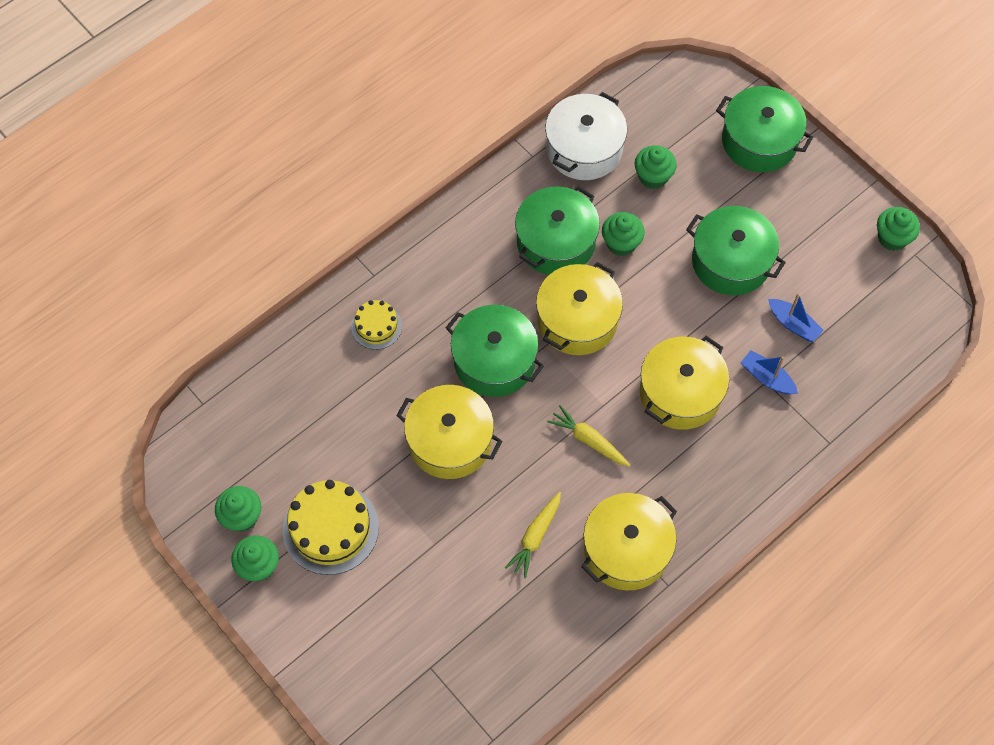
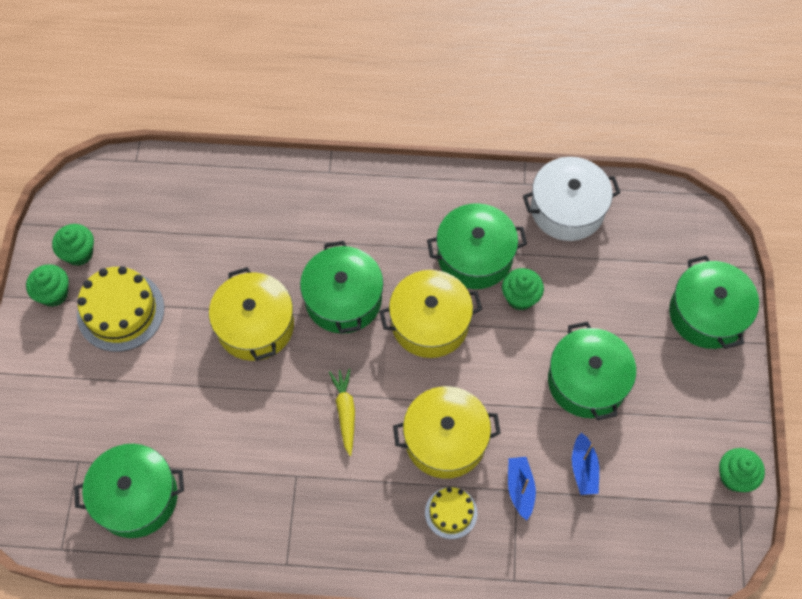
camera: 45 degrees right, 0 degrees up
(376, 326) = (293, 207): yellow cake -> yellow cake (451, 512)
(505, 648) = (136, 497): none -> green pot
(535, 537) = (237, 442): yellow carrot -> none
(626, 549) = (286, 511): yellow pot -> none
(653, 177) = (596, 271): green cupcake -> none

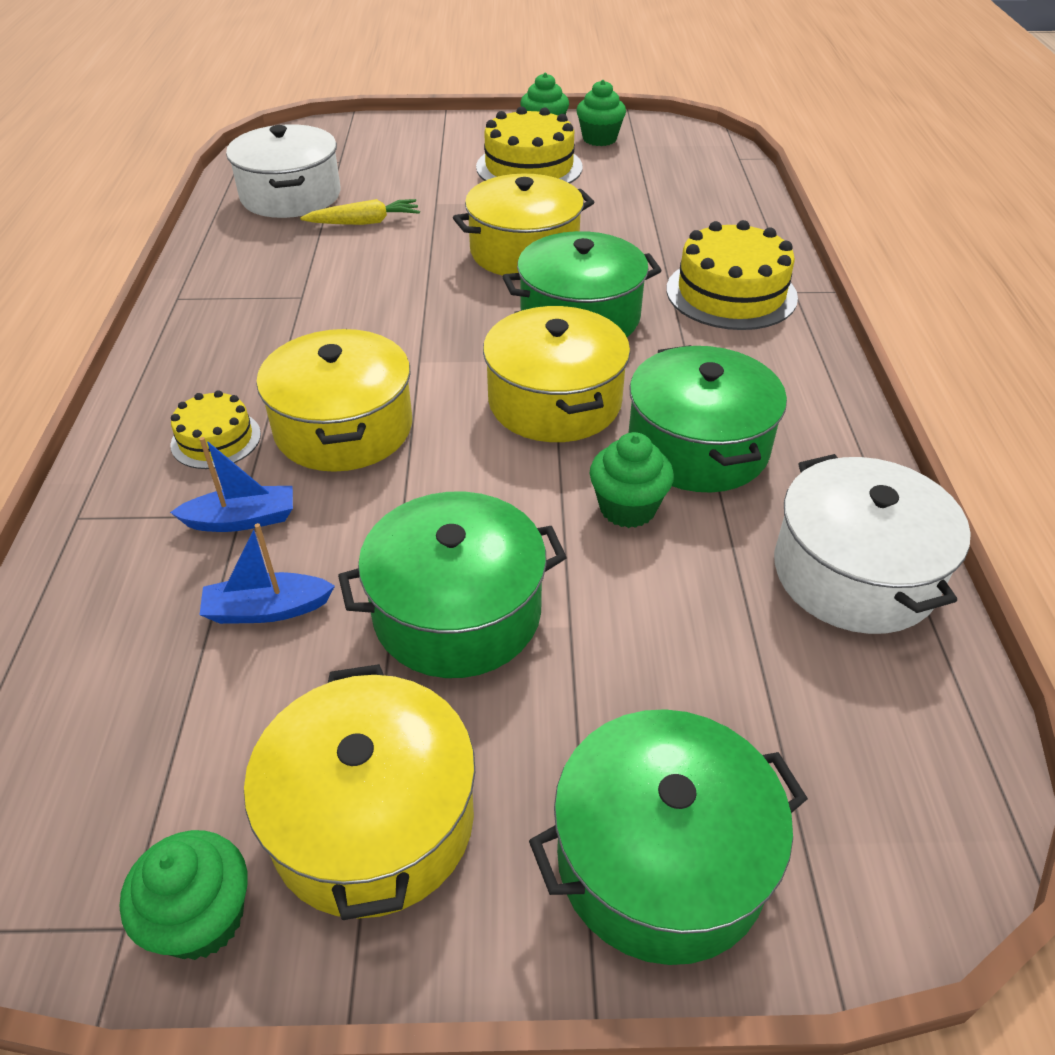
camera: 85 degrees right, 20 degrees down
(136, 497) = (291, 196): green pot -> white pot
(326, 208) = (731, 293): none -> yellow cake
(345, 412) = (395, 330): yellow carrot -> yellow carrot (364, 222)
(693, 416) = (373, 820): none -> yellow pot

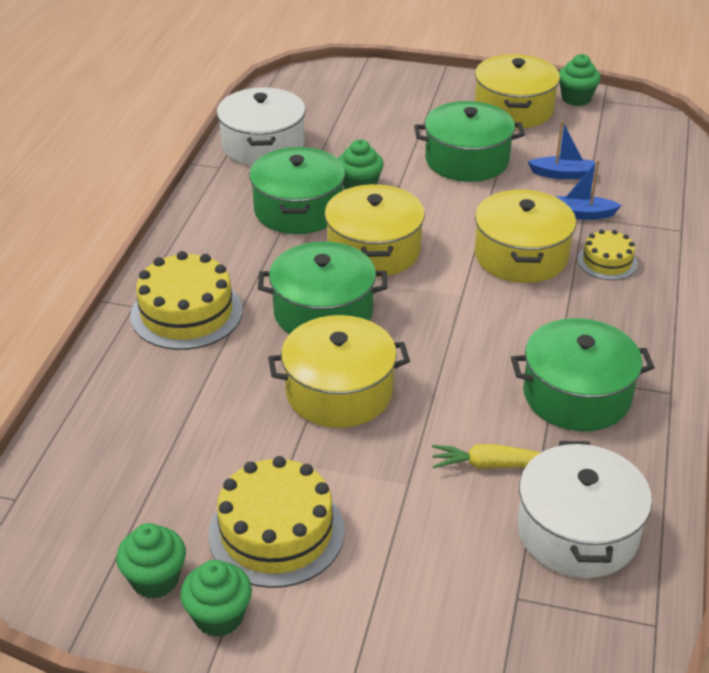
camera: 165 degrees left, 5 degrees down
(661, 859) = (409, 87): green pot -> green pot (576, 395)

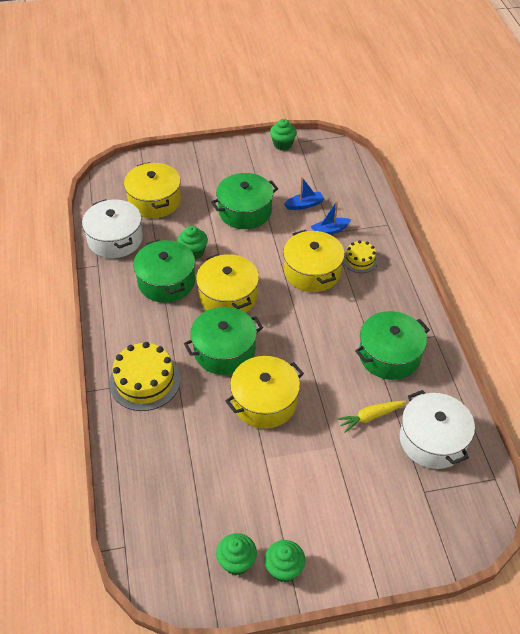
camera: 25 degrees left, 10 degrees up
(276, 532) = (283, 505): yellow cake -> none
(513, 109) = (251, 164): yellow pot -> yellow pot (154, 201)

